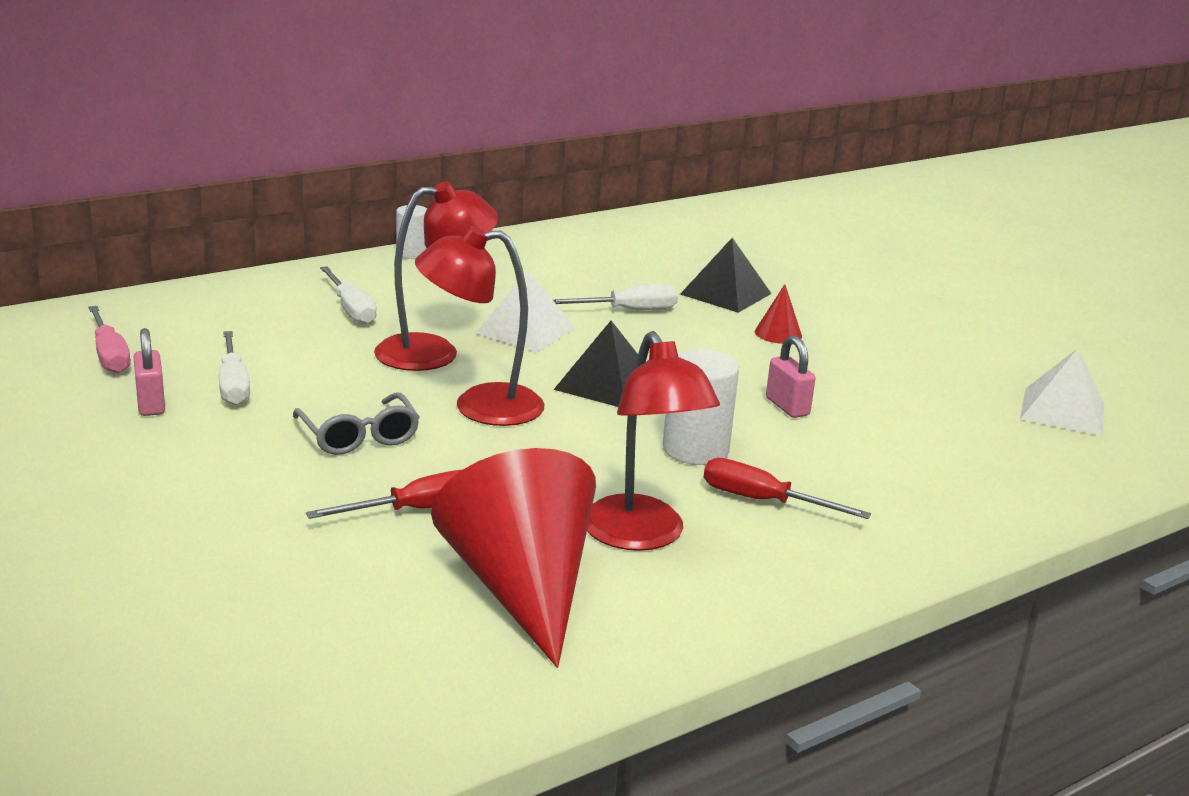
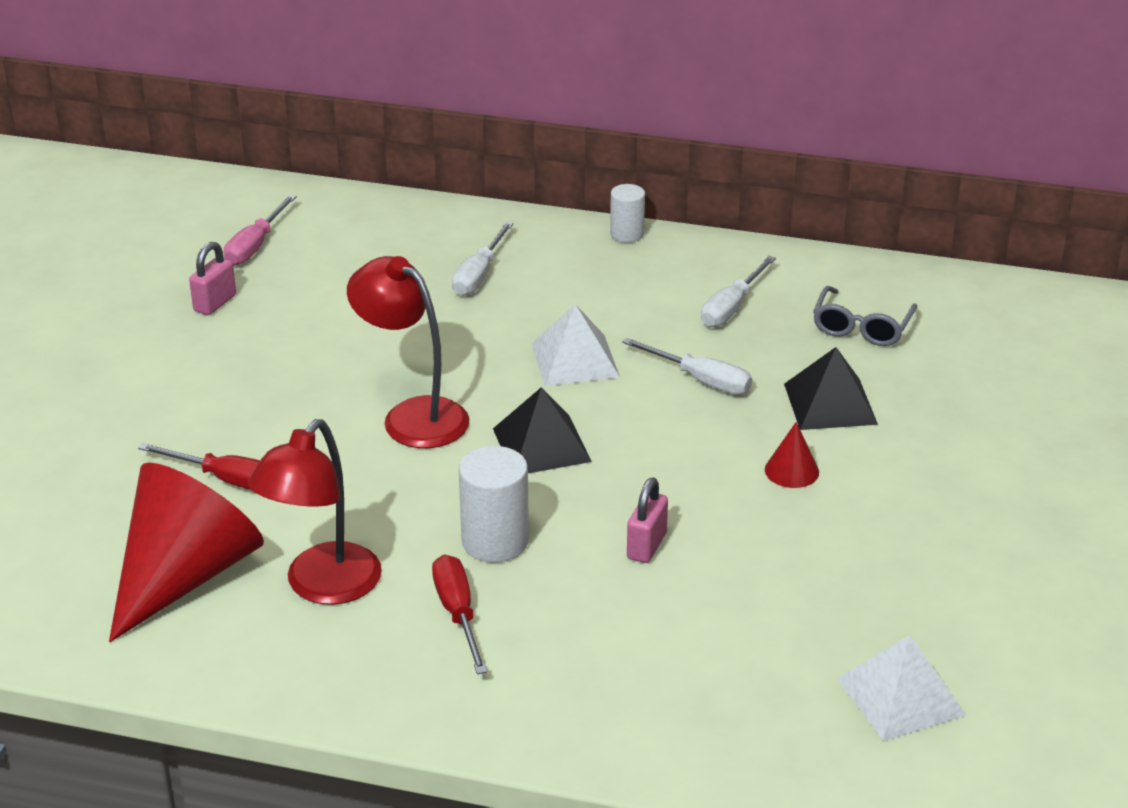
camera: 50 degrees right, 10 degrees up
(233, 385) = (287, 311): white screwdriver -> white screwdriver (731, 307)
(359, 436) = (291, 398): grey glasses -> grey glasses (861, 327)
(434, 352) = (468, 347): red lamp -> none

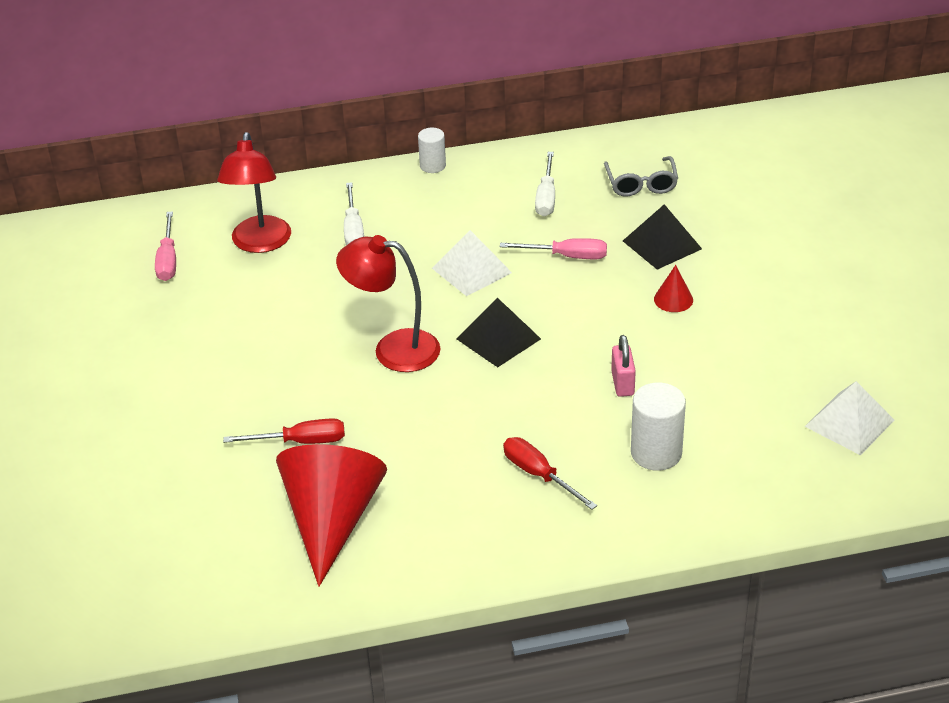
camera: 25 degrees left, 5 degrees up
(215, 303) = (176, 314): pink padlock -> none
(322, 587) = (433, 491): red lamp -> red lamp (260, 243)
(495, 541) = (522, 417): white cylinder -> white cylinder (656, 453)
(701, 380) = (567, 256): white screwdriver -> pink screwdriver

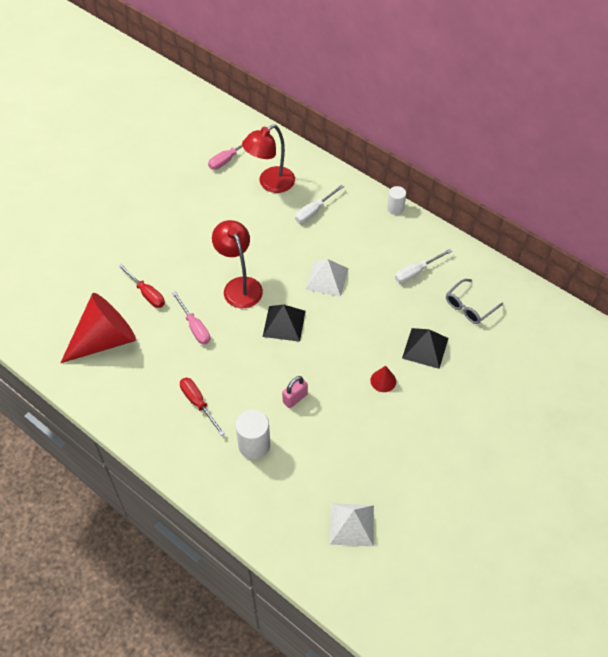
camera: 50 degrees right, 15 degrees up
(539, 475) = (198, 403): red screwdriver -> red screwdriver turned 45 degrees counterclockwise
(567, 256) = (375, 312): pink screwdriver -> pink screwdriver (194, 327)

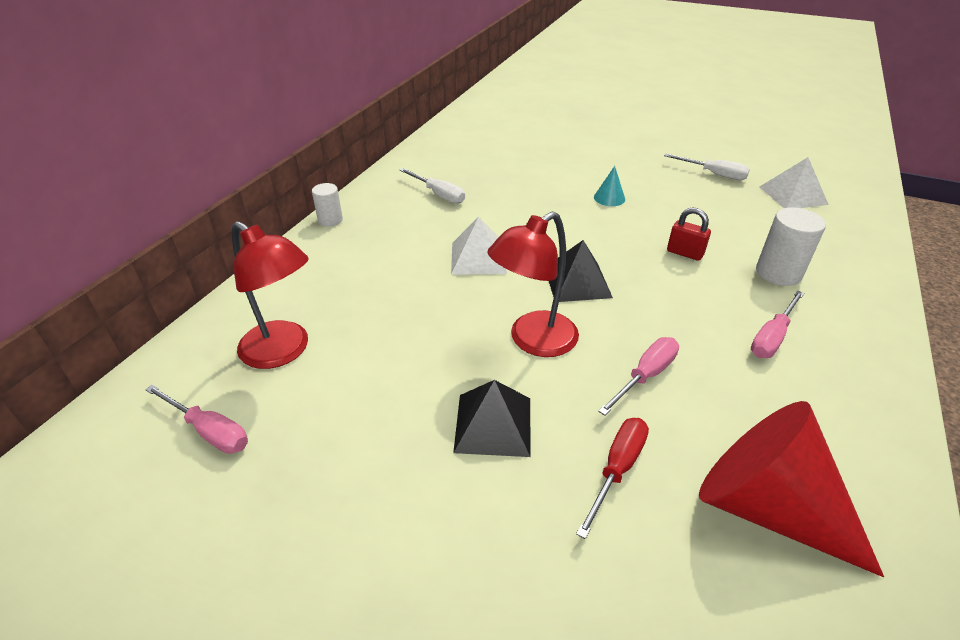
camera: 105 degrees left, 15 degrees down
(198, 403) = (772, 337): red screwdriver -> pink screwdriver
(295, 398) = (685, 253): pink padlock -> red padlock
(314, 211) = (346, 290): white screwdriver -> white screwdriver (714, 174)
(383, 381) = (609, 198): red cone -> turquoise cone
(425, 348) = (547, 179): black pyramid -> black pyramid (493, 424)
(469, 306) = (475, 160): grey glasses -> none

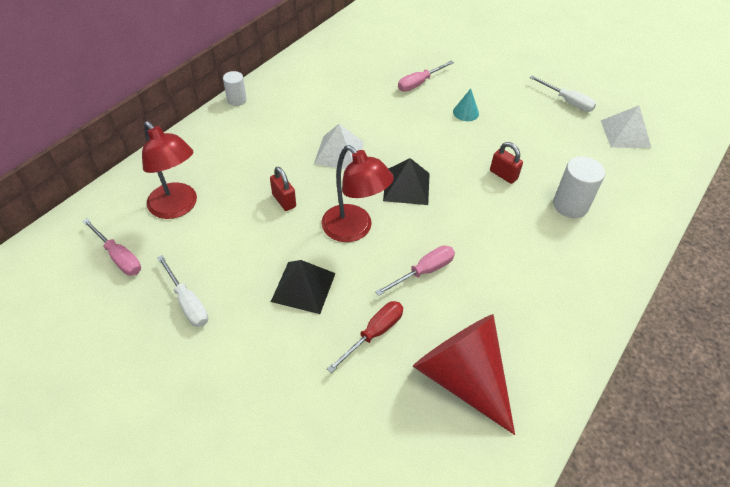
camera: 10 degrees right, 10 degrees up
(427, 321) = (284, 200): none -> red padlock
(438, 194) = (327, 88): white screwdriver -> white screwdriver (187, 303)
(533, 341) = (354, 230): red lamp -> red lamp turned 105 degrees counterclockwise
(772, 337) = (534, 258): pink screwdriver -> pink screwdriver (419, 83)

